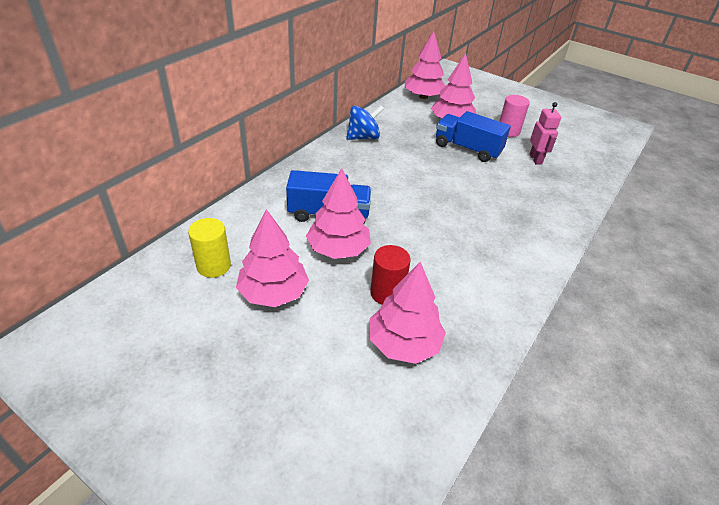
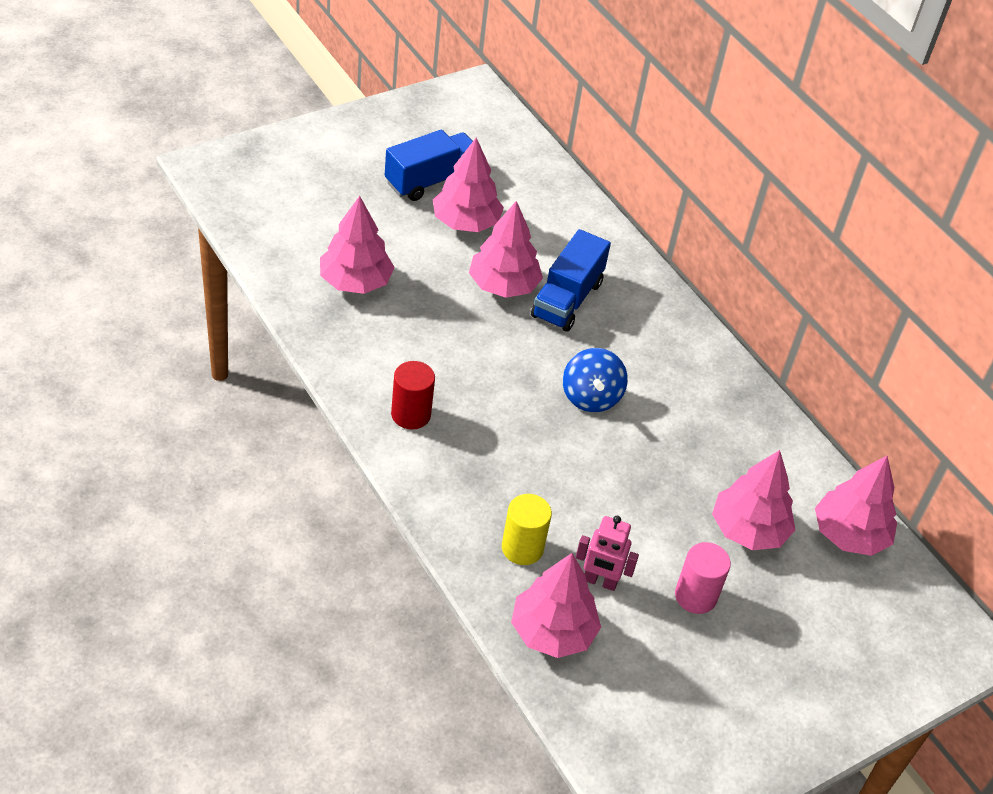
camera: 110 degrees right, 5 degrees up
(213, 266) = (523, 195): yellow cylinder -> yellow cylinder (522, 548)
(363, 137) = (731, 397): blue spinning top -> blue spinning top (591, 397)
(387, 293) = (421, 296): red cylinder -> red cylinder (411, 414)
(467, 149) = (659, 506): blue truck -> blue truck (431, 180)
(582, 168) = (552, 631): none -> pink tree

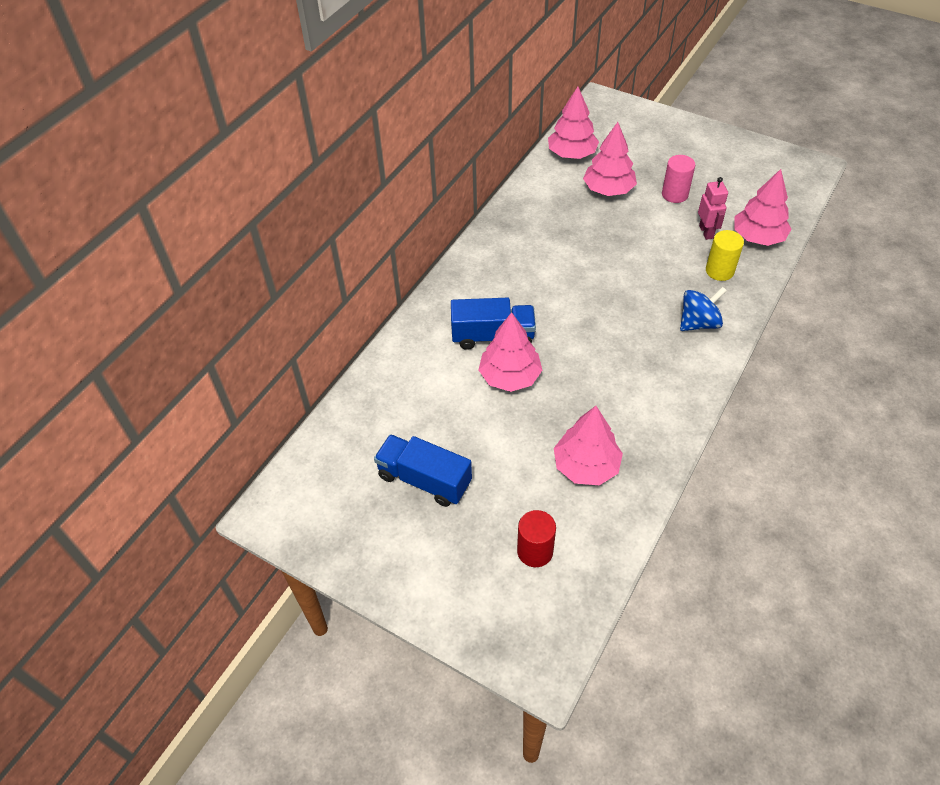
camera: 110 degrees left, 5 degrees up
(411, 414) = (677, 368): red cylinder -> red cylinder (535, 551)
(466, 222) = (459, 431): pink tree -> none
(591, 397) = (573, 288): blue spinning top -> blue spinning top (698, 323)

